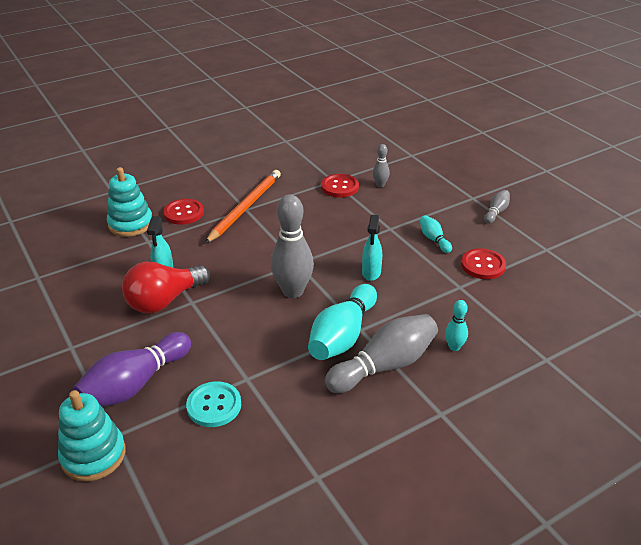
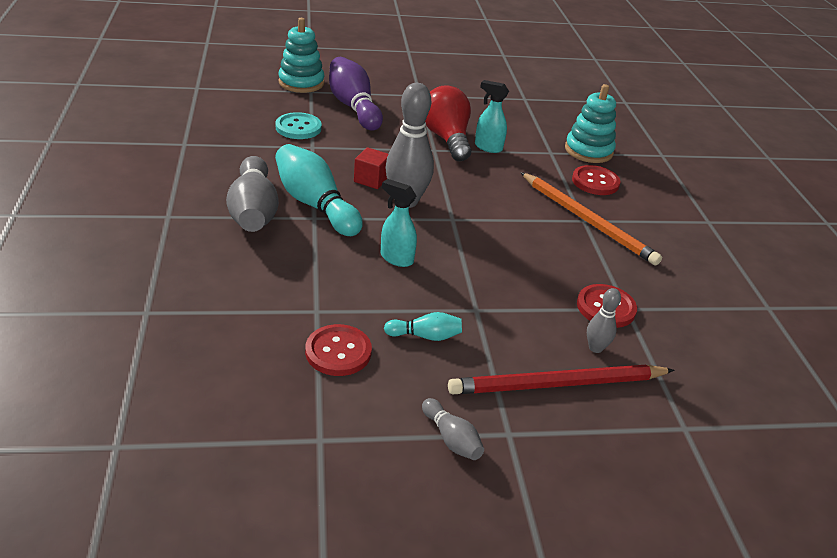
camera: 110 degrees right, 0 degrees up
(275, 320) = (371, 179): none -> red cube
(422, 191) = (557, 384): none -> red pencil
(454, 347) = (232, 260): turquoise bowling pin -> none

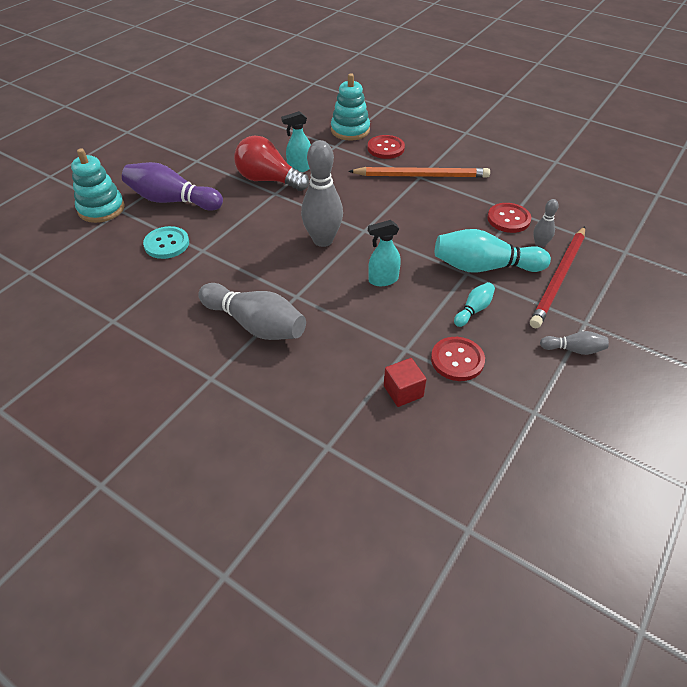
camera: 45 degrees left, 10 degrees up
(315, 205) = (281, 287): turquoise bowling pin -> turquoise bowling pin (484, 267)
(371, 179) = (279, 243): red cube -> red cube (403, 391)

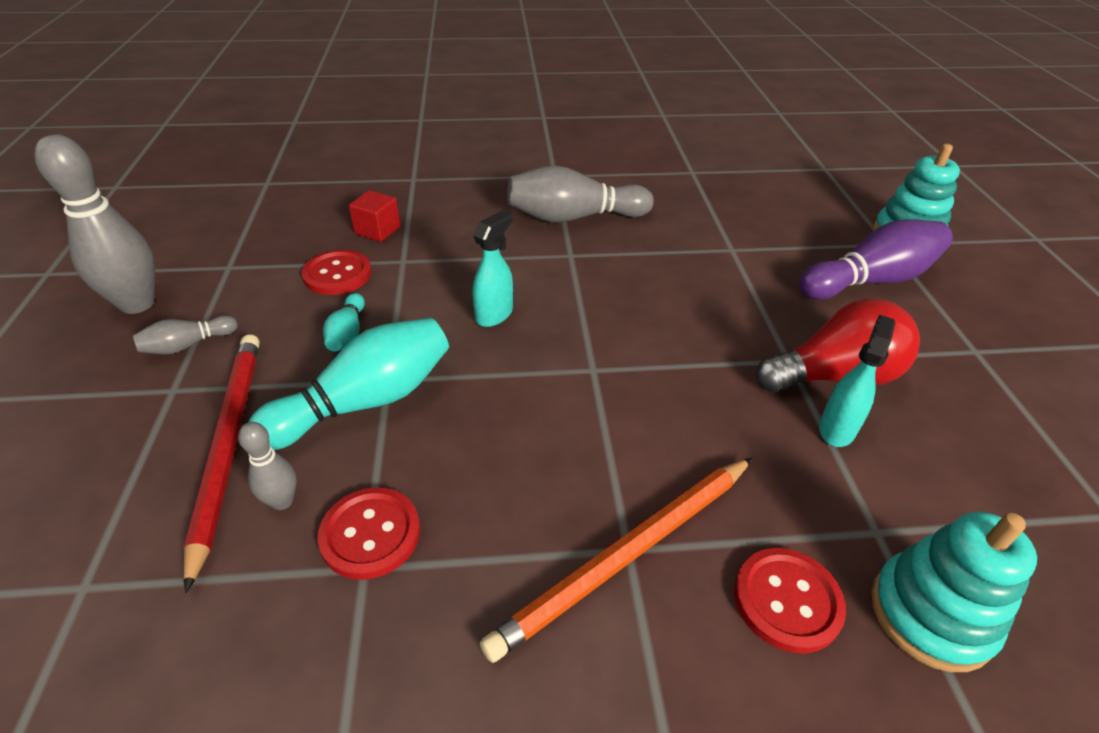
camera: 140 degrees right, 5 degrees down
(166, 244) = (775, 237): turquoise button -> none
(323, 240) = (626, 326): grey bowling pin -> grey bowling pin (137, 304)

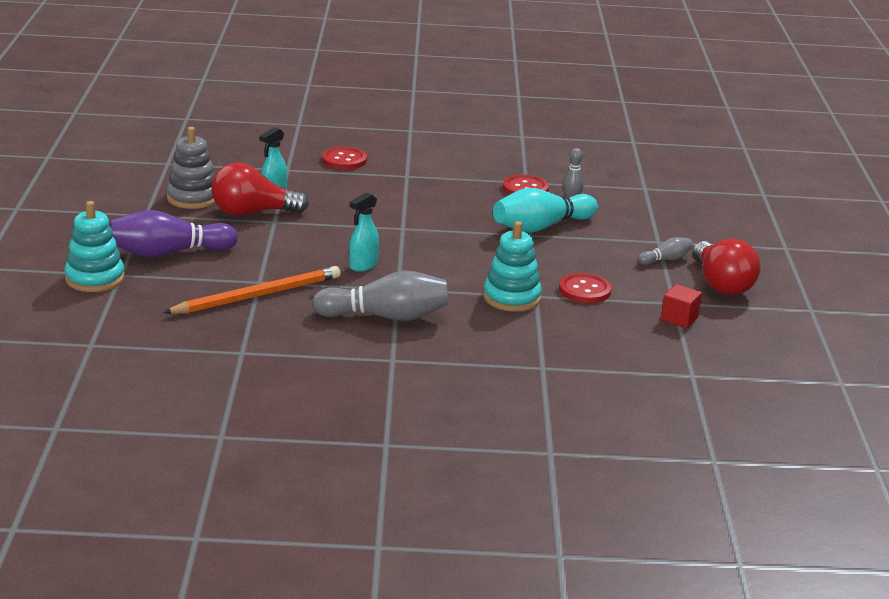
camera: 175 degrees left, 15 degrees down
(137, 304) = (721, 284): grey bowling pin -> red light bulb
(228, 445) = (610, 219): red pencil -> none
(347, 333) = (563, 257): turquoise bowling pin -> none
(377, 230) = (563, 320): red cube -> red cube (679, 318)
(494, 315) = (463, 258): turquoise spray bottle -> turquoise spray bottle (363, 266)
(627, 555) = (408, 174): orange pencil -> orange pencil (257, 295)
(931, 614) = (286, 153): turquoise stacking toy -> turquoise stacking toy (511, 298)
(954, 403) = (193, 198): none -> grey stacking toy

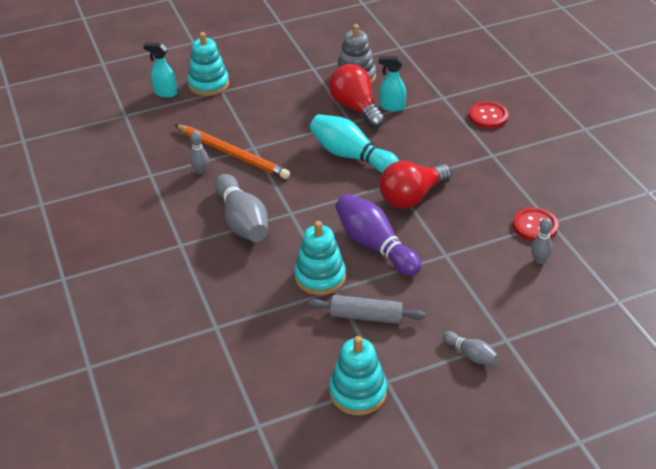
camera: 70 degrees right, 15 degrees up
(168, 253) = (265, 97): purple bowling pin -> purple bowling pin (375, 245)
(269, 320) = (200, 171): none -> grey bowling pin
(363, 266) = (314, 184): turquoise spray bottle -> turquoise spray bottle (165, 93)
(541, 227) = (466, 257): turquoise bowling pin -> turquoise bowling pin (351, 156)
(584, 290) = (366, 316): red button -> grey rolling pin
(679, 318) = (358, 392): red cube -> turquoise stacking toy
(721, 284) = (450, 407): red light bulb -> red light bulb (411, 197)

